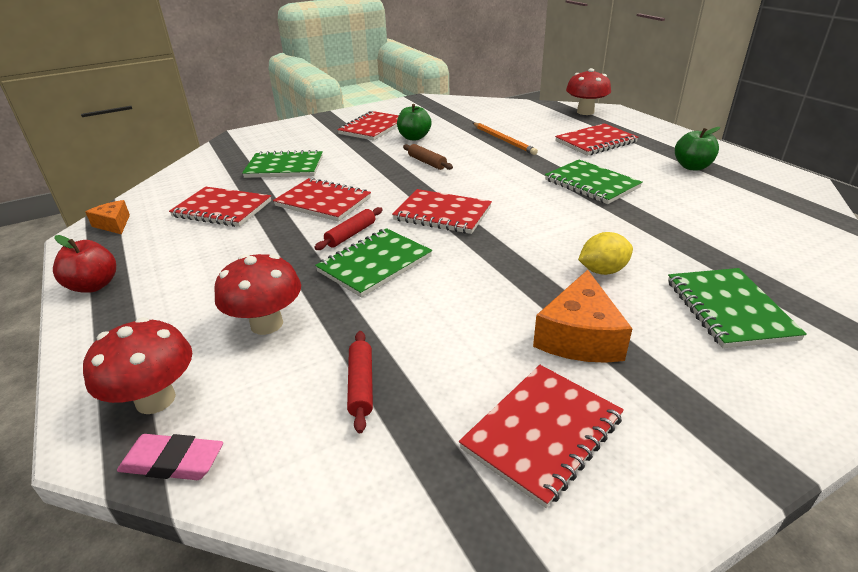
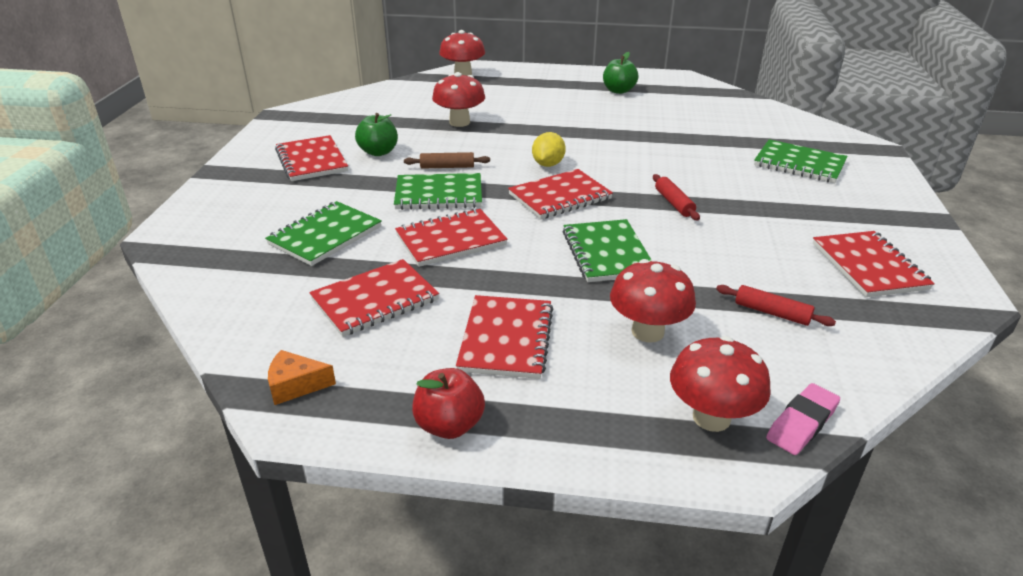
camera: 55 degrees left, 0 degrees up
(351, 234) = (539, 247): red rolling pin -> red rolling pin (674, 203)
(503, 140) = (459, 122): orange pencil -> red mushroom
(579, 336) = (785, 216): orange cheese -> none
(591, 184) = (594, 128): green notebook -> green notebook (439, 194)
(595, 142) = (526, 96): red notebook -> red notebook (506, 339)
(602, 271) = (718, 177): yellow lemon -> yellow lemon (548, 164)

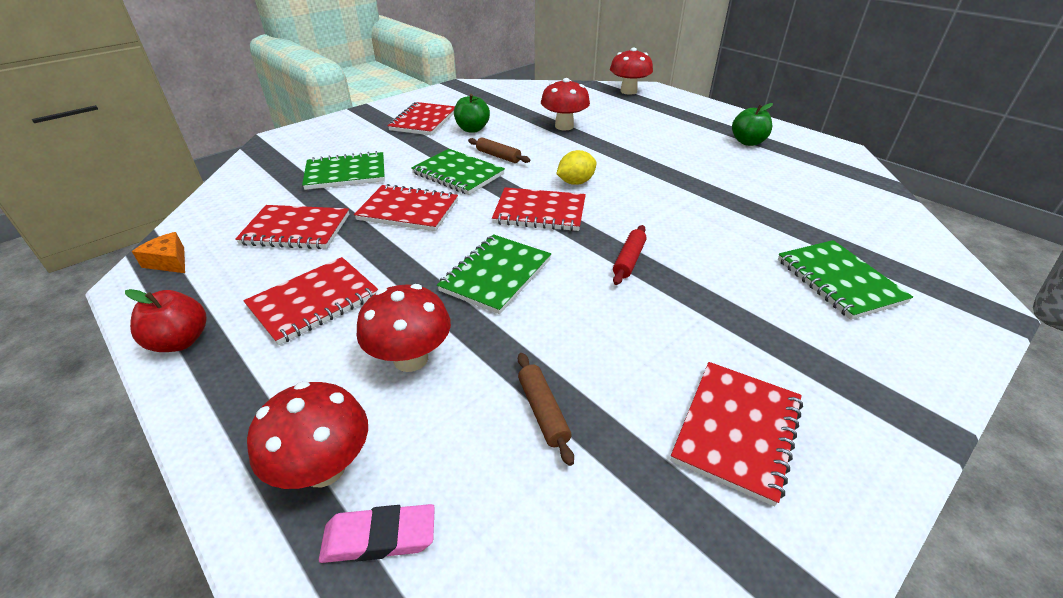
camera: 40 degrees right, 5 degrees up
(772, 312) = (543, 411): red rolling pin -> brown rolling pin

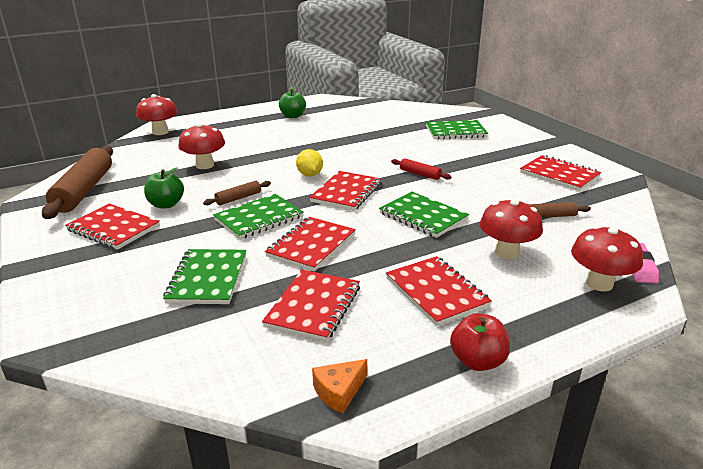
camera: 75 degrees left, 10 degrees down
(486, 95) = (84, 190): none -> brown rolling pin

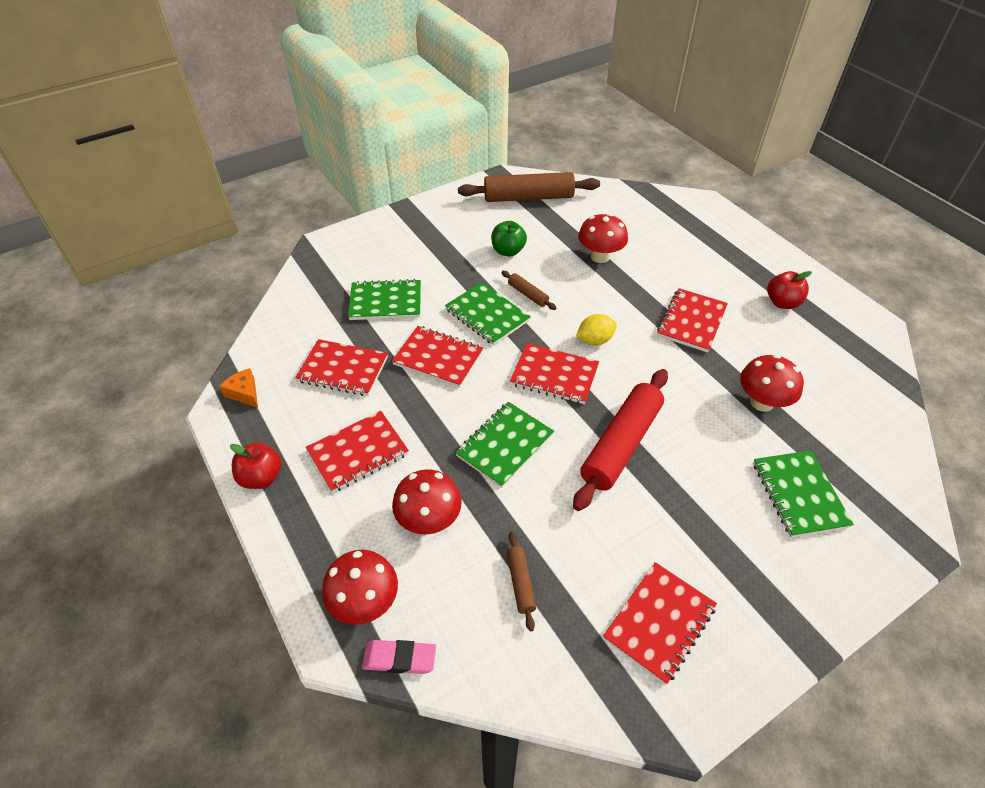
camera: 85 degrees right, 20 degrees up
(113, 228) = (462, 233): red notebook -> red notebook (691, 322)
(160, 132) = (680, 206): red mushroom -> red mushroom (761, 402)
(293, 116) = (782, 303): green apple -> red apple
(420, 174) = (620, 444): red rolling pin -> red rolling pin, size x2.18

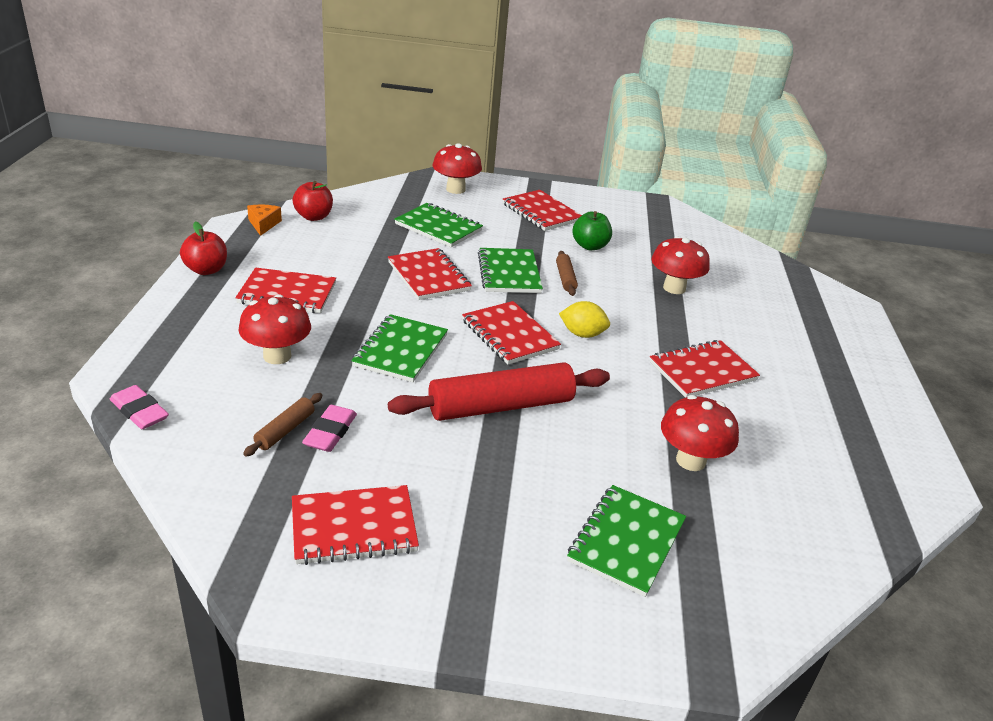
camera: 35 degrees right, 15 degrees down
(343, 369) = (348, 246): red notebook -> red notebook (541, 212)
(365, 602) = (166, 369): red mushroom -> red mushroom (455, 189)
(505, 445) = (400, 350): green notebook -> green notebook turned 60 degrees counterclockwise
(528, 197) = (662, 224): brown rolling pin -> none
(550, 558) = (330, 432): none -> pink eraser
(782, 303) = (832, 410): red apple -> red apple (314, 217)

